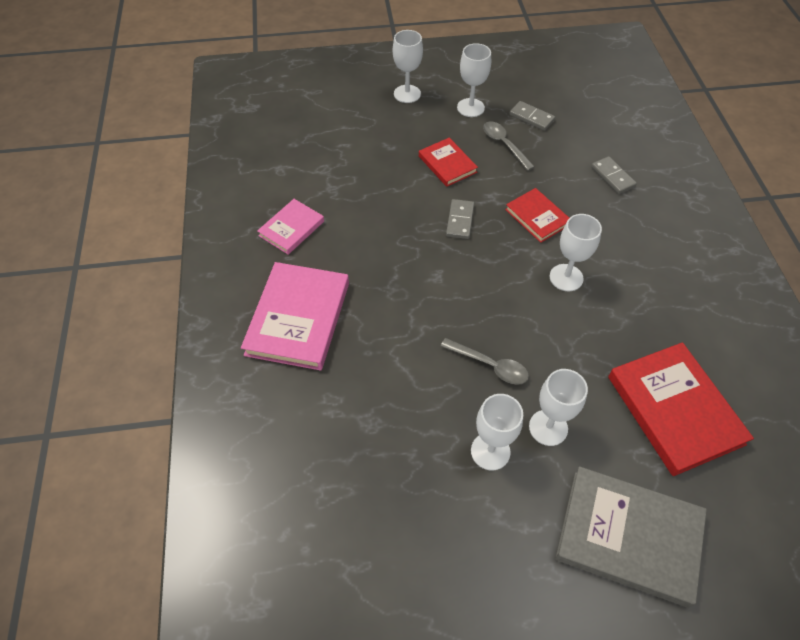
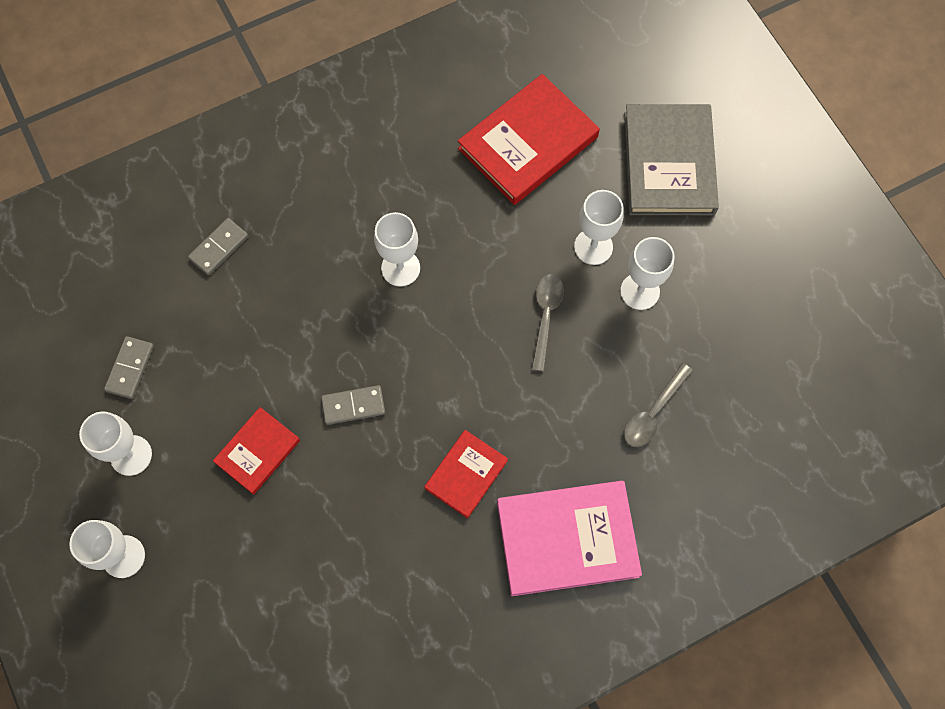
camera: 110 degrees left, 15 degrees up
(291, 228) = (438, 609): pink book -> none
(504, 145) = (197, 389): grey spoon -> grey spoon (653, 412)
(537, 217) = (317, 318): red book -> red book (466, 474)

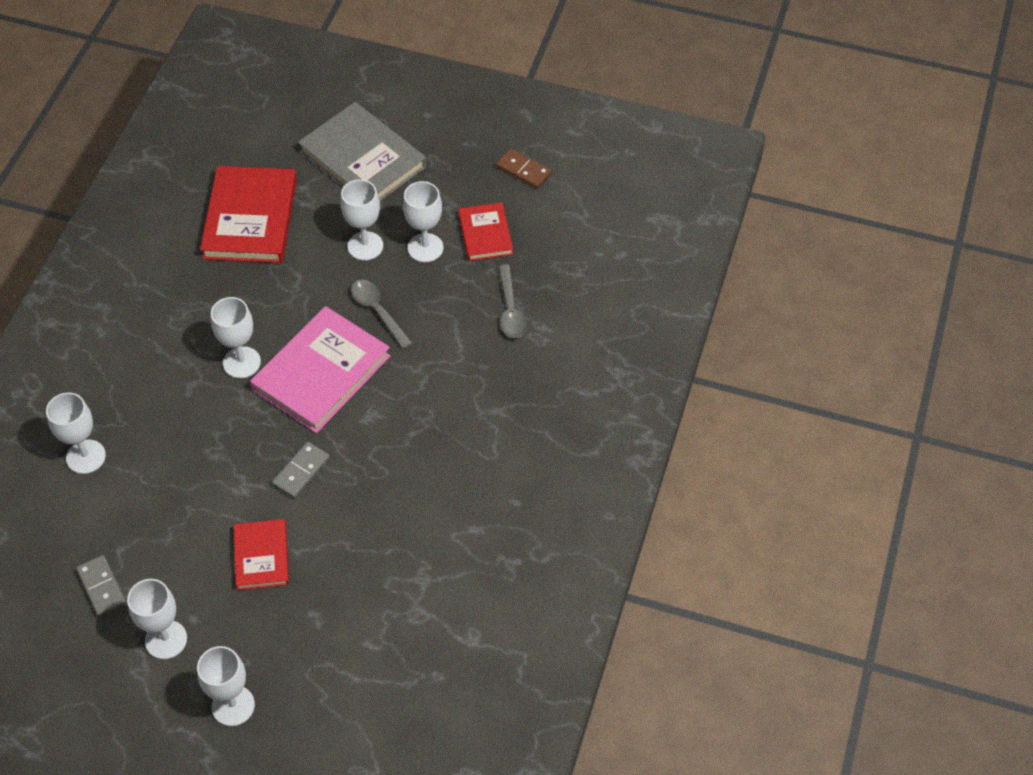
camera: 45 degrees left, 15 degrees down
(219, 247) = (86, 457): grey domino -> white goblet
(466, 474) = (426, 446): red book -> red book (485, 234)
(567, 538) = (534, 426): pink book -> pink book (321, 373)
(794, 289) = (523, 170): none -> brown domino

